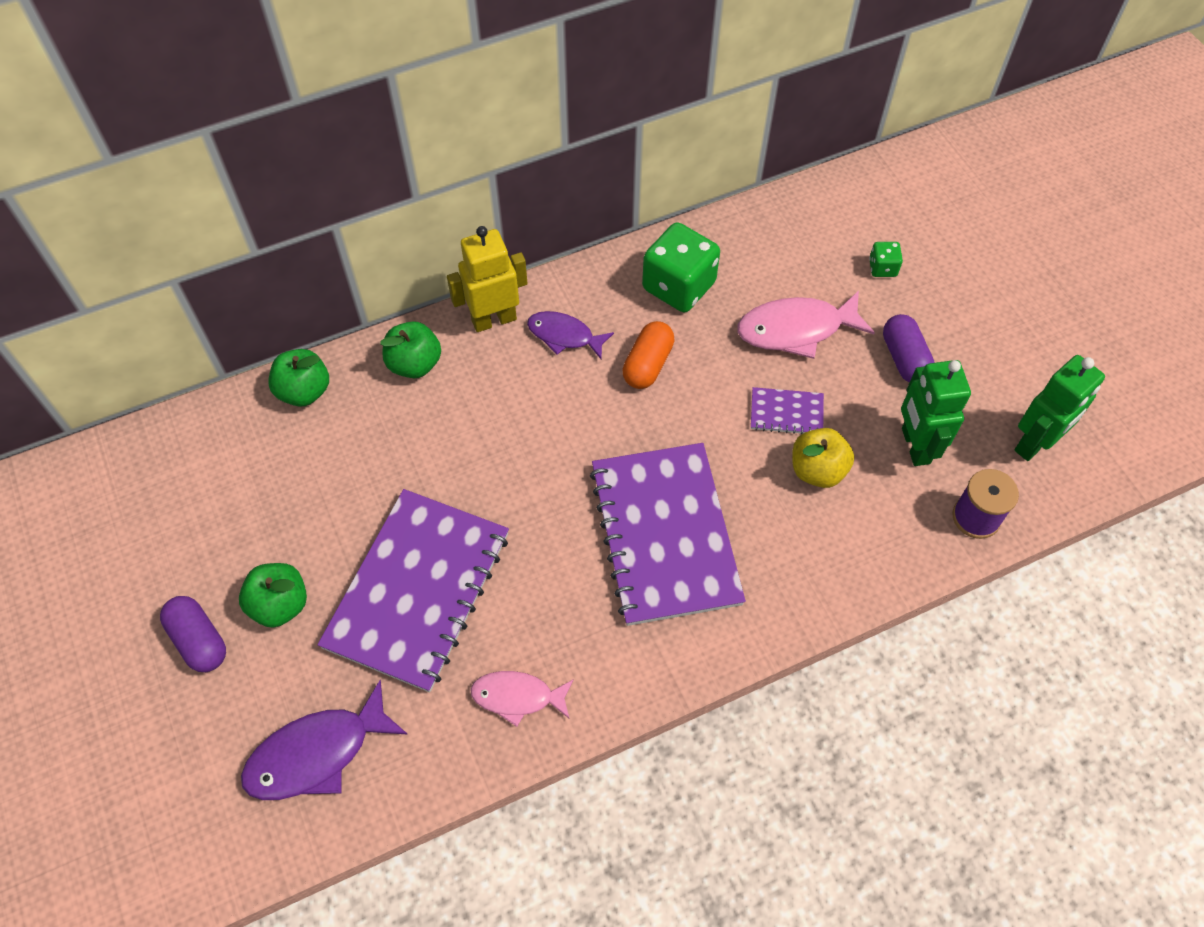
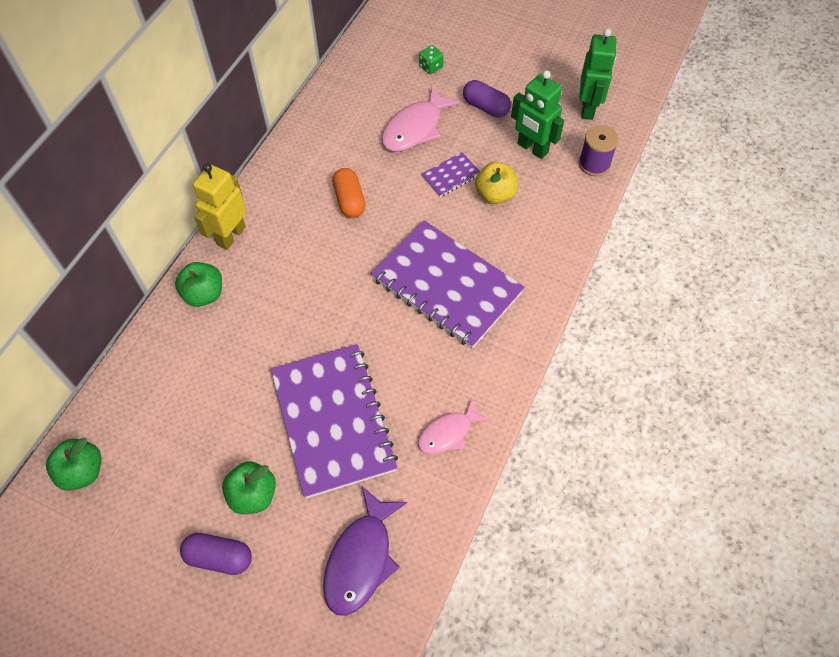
camera: 40 degrees left, 0 degrees up
(304, 391) = (144, 360): green apple -> green apple (82, 471)
(564, 336) = (284, 217): purple fish -> none
(678, 286) = (326, 146): green dice -> none

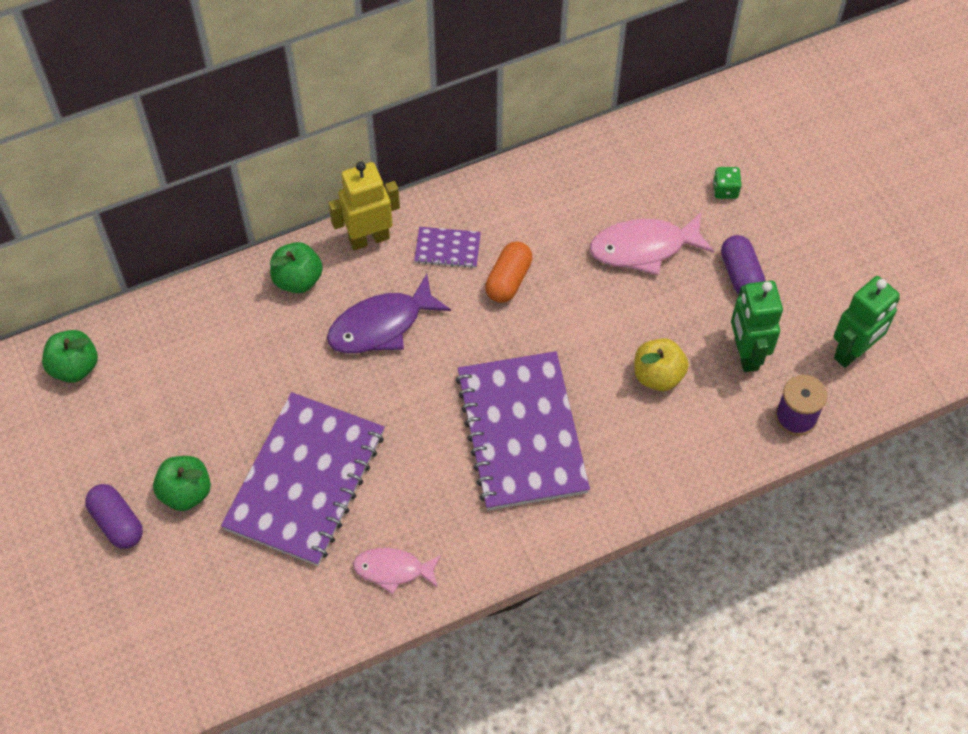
camera: 40 degrees right, 0 degrees up
(361, 559) = (223, 616): purple fish -> purple fish (381, 325)
(451, 175) = (632, 324): purple notebook -> purple notebook (447, 249)

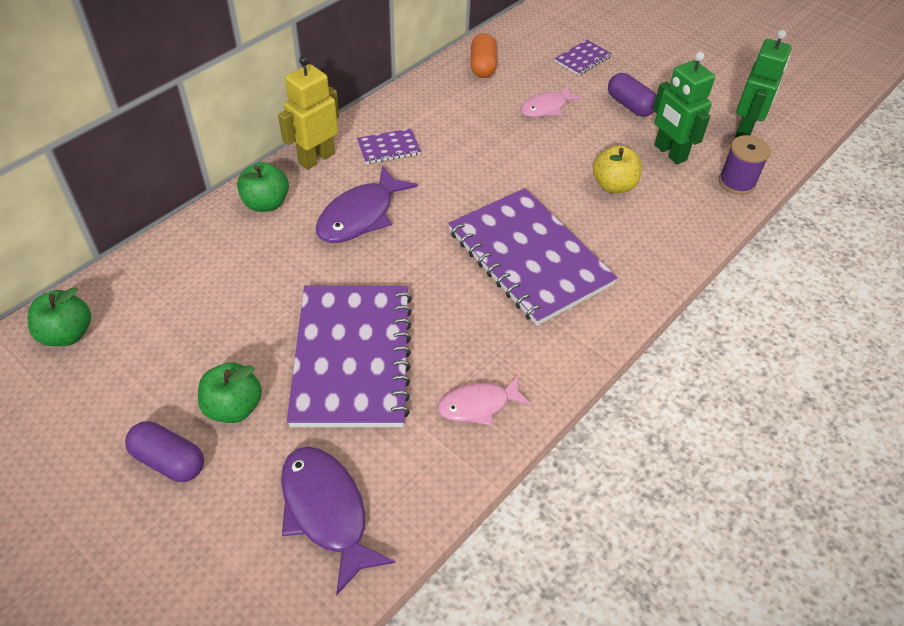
camera: 25 degrees left, 10 degrees down
(222, 617) = (326, 511): none -> purple fish
(508, 280) = (452, 155): orange capsule -> orange capsule (483, 66)
(643, 248) = (546, 108): pink fish -> pink fish, size x0.64
(725, 190) = (582, 59): green dice -> purple notebook

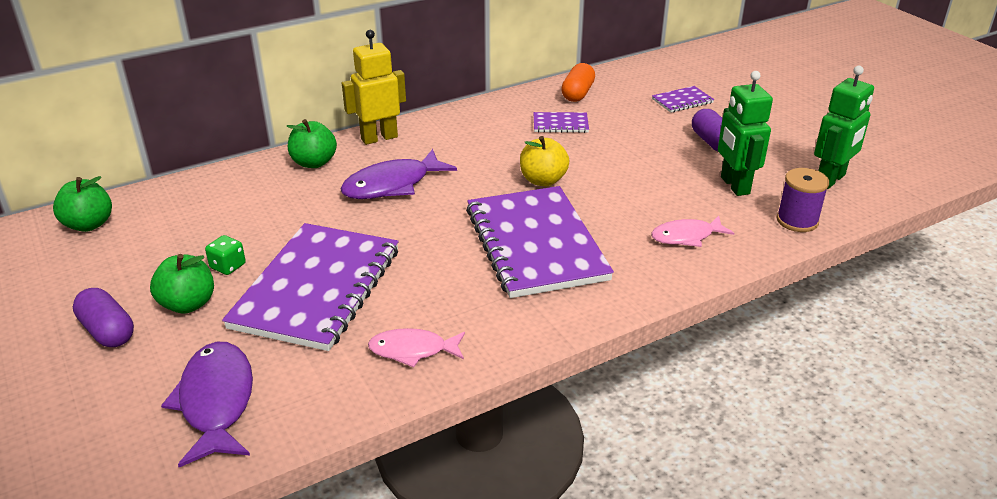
camera: 20 degrees right, 15 degrees down
(248, 352) = (228, 266): none -> green dice
(388, 148) = (450, 140): purple notebook -> purple notebook (560, 124)
(546, 108) = (623, 132): pink fish -> pink fish (686, 237)
(613, 185) = (658, 202): yellow apple -> yellow apple (543, 180)

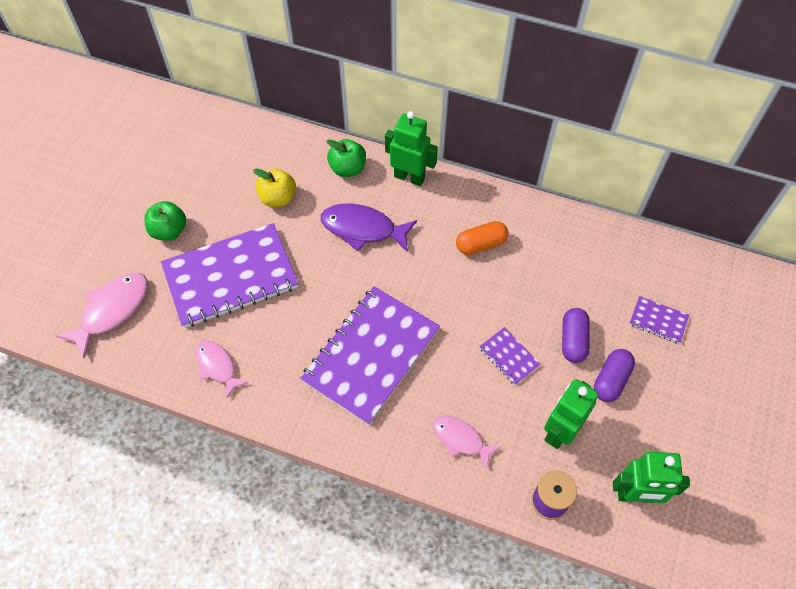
camera: 50 degrees right, 25 degrees up
(89, 224) = (193, 124): green apple -> none
(108, 331) = (122, 217): purple capsule -> purple capsule (573, 340)
(216, 401) = (112, 310): purple fish -> pink fish
(228, 266) = (213, 219): green dice -> none
(379, 138) = (409, 177): yellow robot -> green robot
(543, 180) = (449, 307): yellow apple -> yellow apple (278, 198)
(560, 124) = (535, 265): purple notebook -> purple notebook (509, 357)
(577, 93) = (593, 244): orange capsule -> orange capsule (481, 244)

